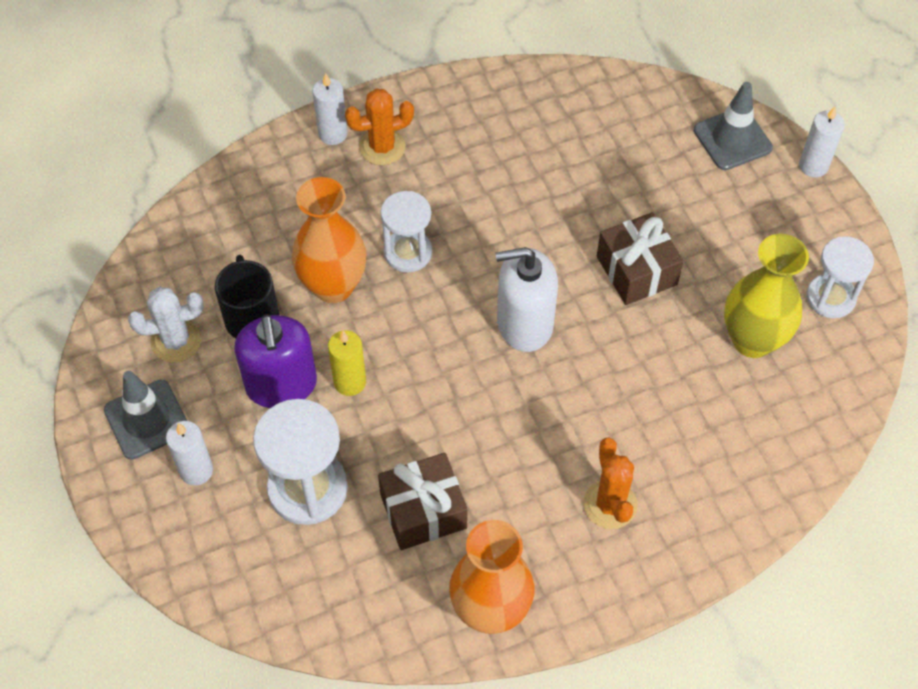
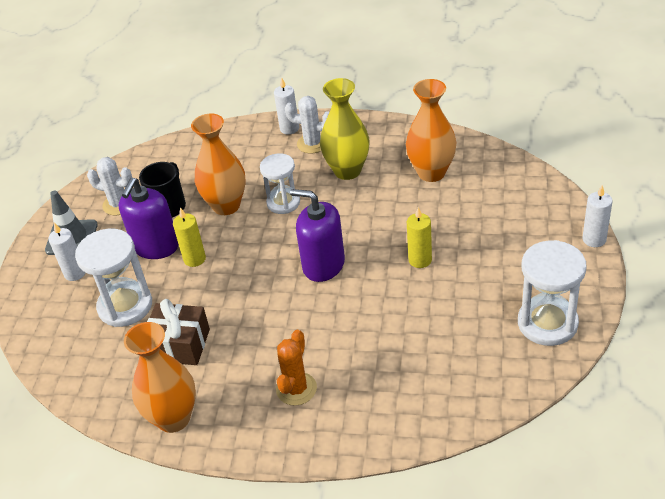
camera: 35 degrees right, 15 degrees down
(382, 147) = (312, 143): orange cactus -> white cactus
(524, 324) = (323, 265): white soap dispenser -> purple soap dispenser
(568, 139) = (431, 173): none -> orange vase
(636, 270) = (420, 260): brown gift -> yellow candle
(732, 139) = (545, 206): grey traffic cone -> none
(752, 340) = (470, 329): yellow vase -> yellow vase (347, 171)
(830, 298) = (547, 323): white hourglass -> white hourglass, size x1.50

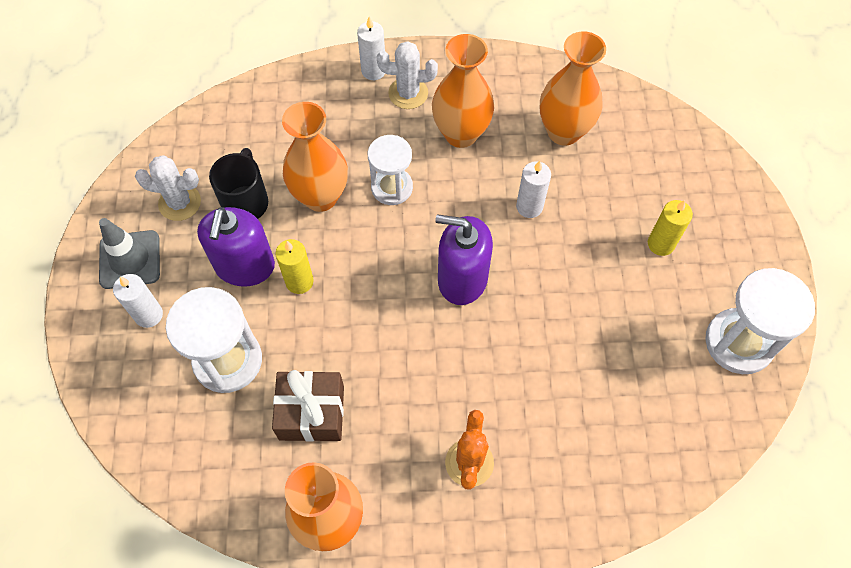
camera: 15 degrees left, 20 degrees up
(347, 171) = (461, 134): yellow vase -> orange vase
(420, 260) = (576, 263): yellow candle -> yellow candle (661, 244)
(594, 239) = (769, 219): white candle -> white candle (529, 207)

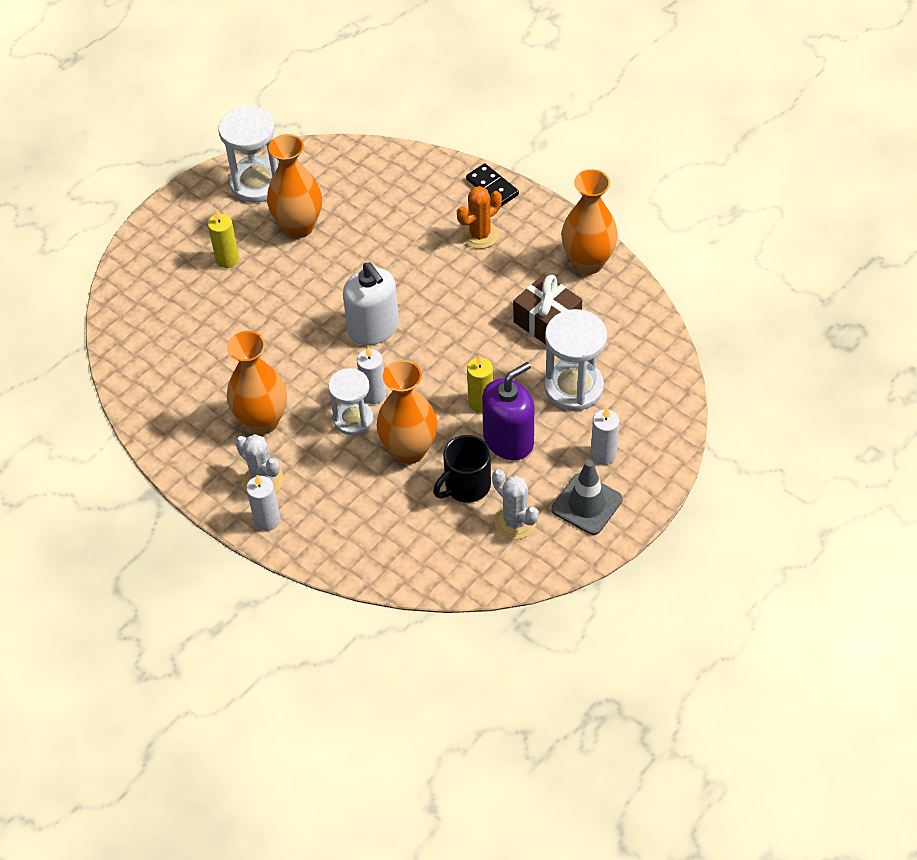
camera: 135 degrees left, 10 degrees down
(462, 279) = (373, 328): purple soap dispenser -> white soap dispenser
(517, 539) = (492, 187): none -> black domino
(529, 207) = (278, 339): white candle -> white candle (373, 394)
(563, 131) = (192, 369): orange vase -> orange vase (299, 226)

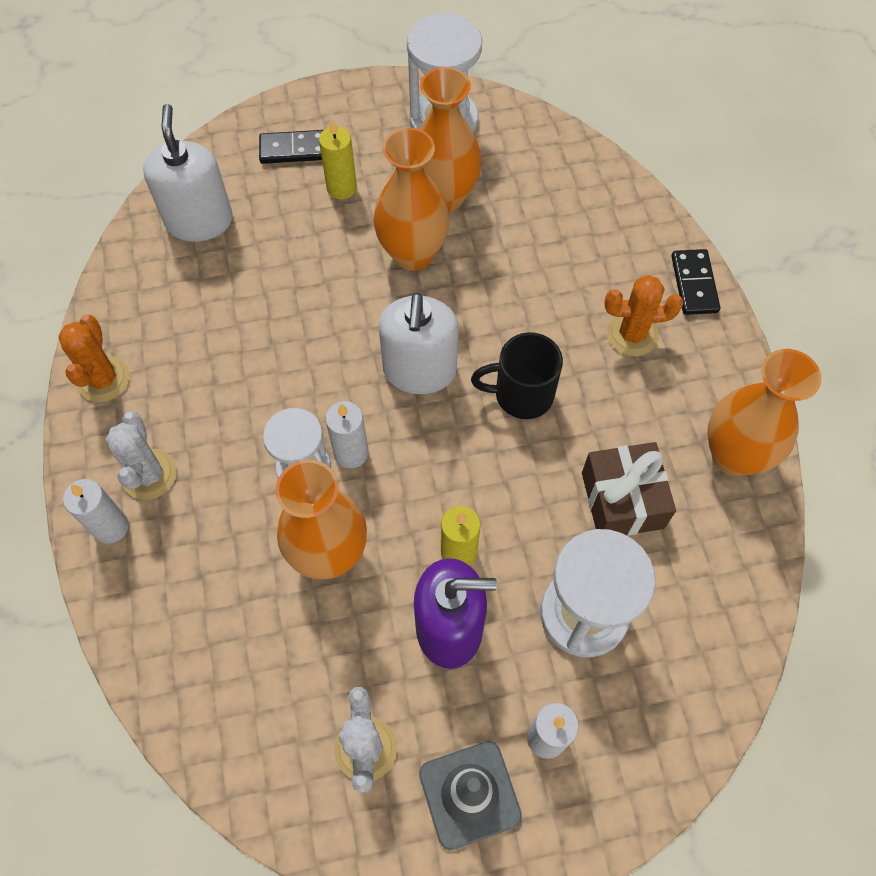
camera: 35 degrees right, 10 degrees up
(152, 332) = (199, 221): none -> white soap dispenser
(173, 255) = (293, 149): none -> black domino
(181, 453) = (103, 379): none -> orange cactus
(262, 421) = (211, 400): orange vase -> orange vase (412, 254)
(466, 486) = (351, 652): black mug -> black mug (521, 394)

